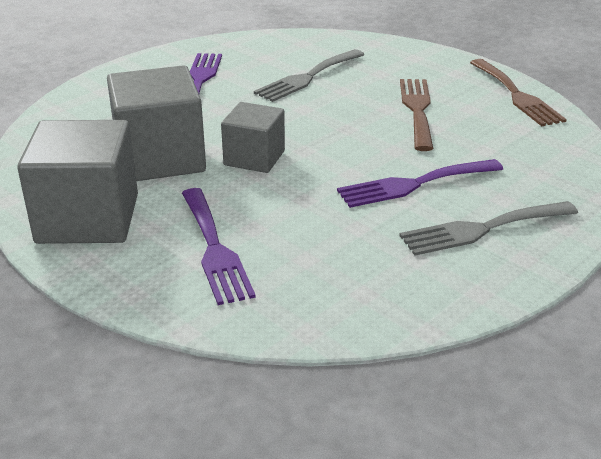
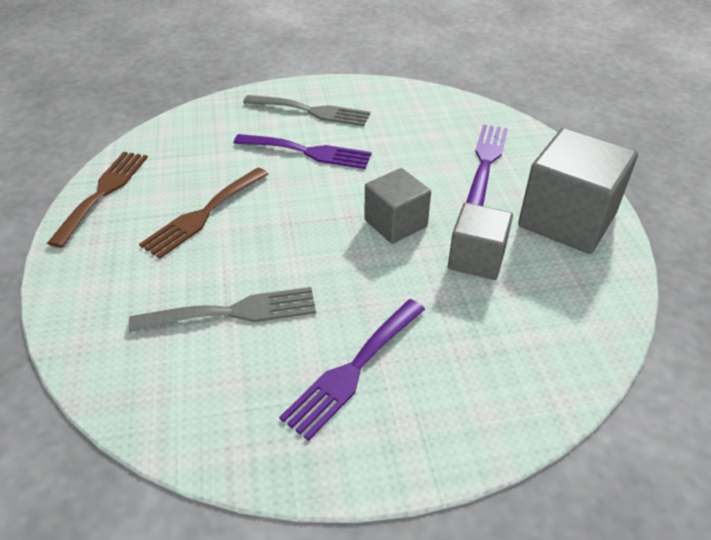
camera: 145 degrees left, 10 degrees up
(160, 158) = (476, 259): grey cube -> grey cube, size x0.60

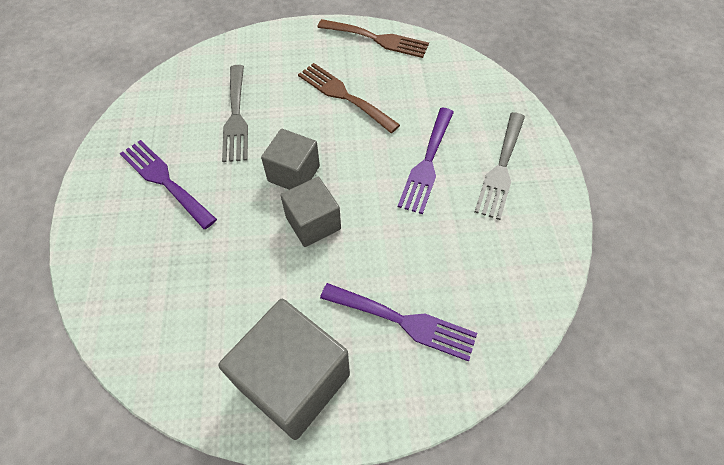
camera: 95 degrees right, 15 degrees up
(476, 259) = (254, 280): grey cube -> grey cube (294, 173)

